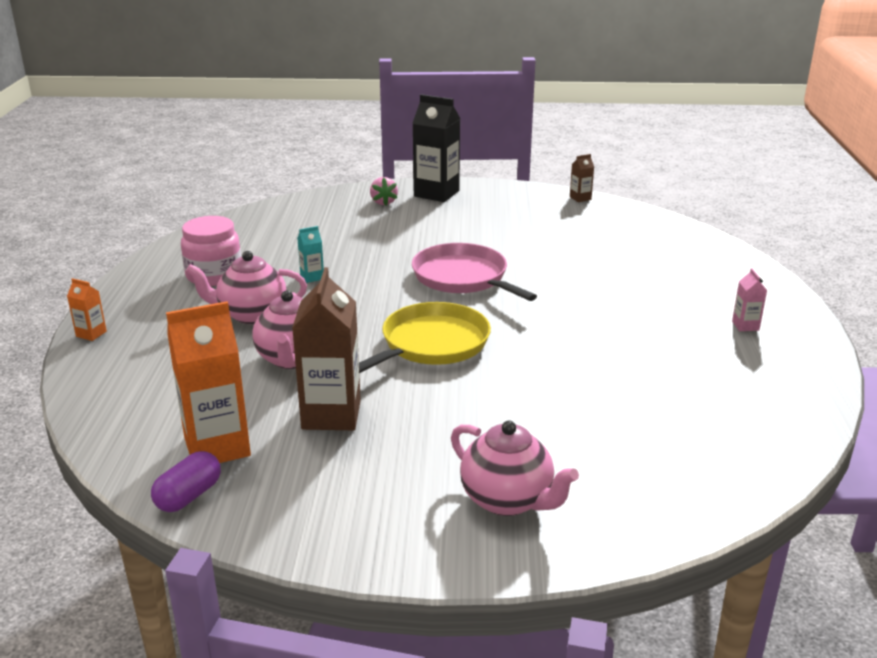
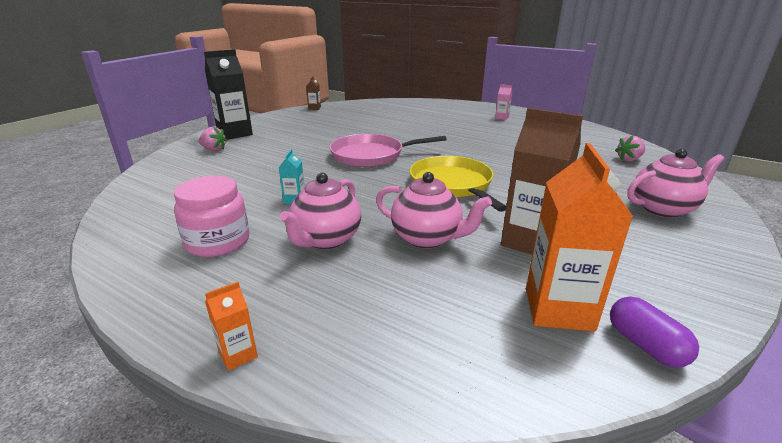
camera: 60 degrees left, 0 degrees up
(685, 462) = (629, 159): none -> pink strawberry

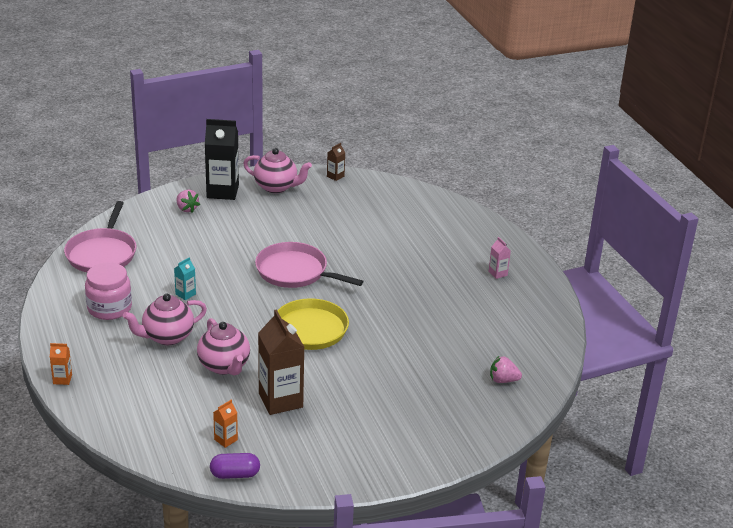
camera: 35 degrees right, 5 degrees up
(153, 201) = (102, 253): none -> pink pan
(558, 309) = (226, 439): orange carton -> orange carton, size x0.46
(645, 345) = (235, 474): purple capsule -> purple capsule turned 75 degrees clockwise
(663, 208) = (419, 429): pink teapot -> pink teapot (276, 187)

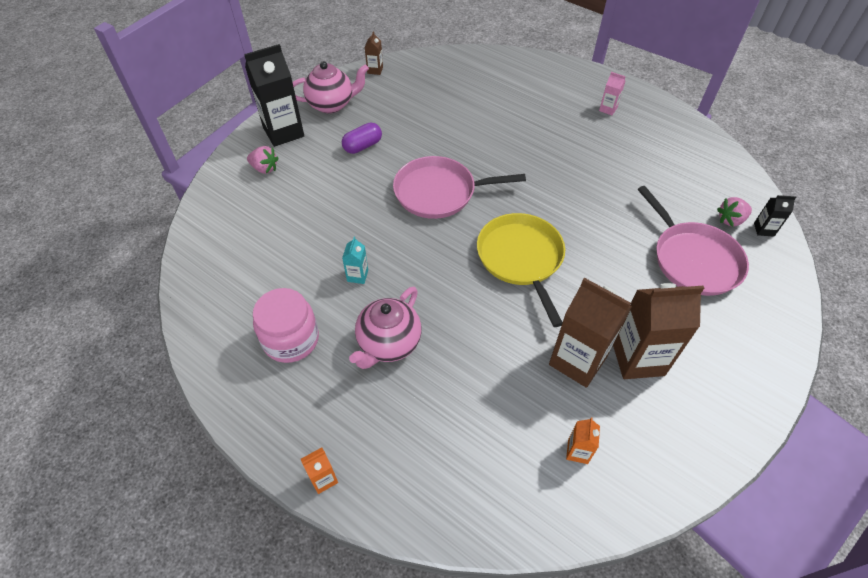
camera: 30 degrees left, 20 degrees up
(102, 253) = (220, 268): pink pan -> pink pan (693, 259)
(224, 366) = (482, 349): pink teapot -> none
(235, 474) = (633, 496): purple capsule -> purple capsule (362, 146)
(324, 418) = (638, 358): none -> brown carton
(523, 397) = (764, 229): none -> black carton

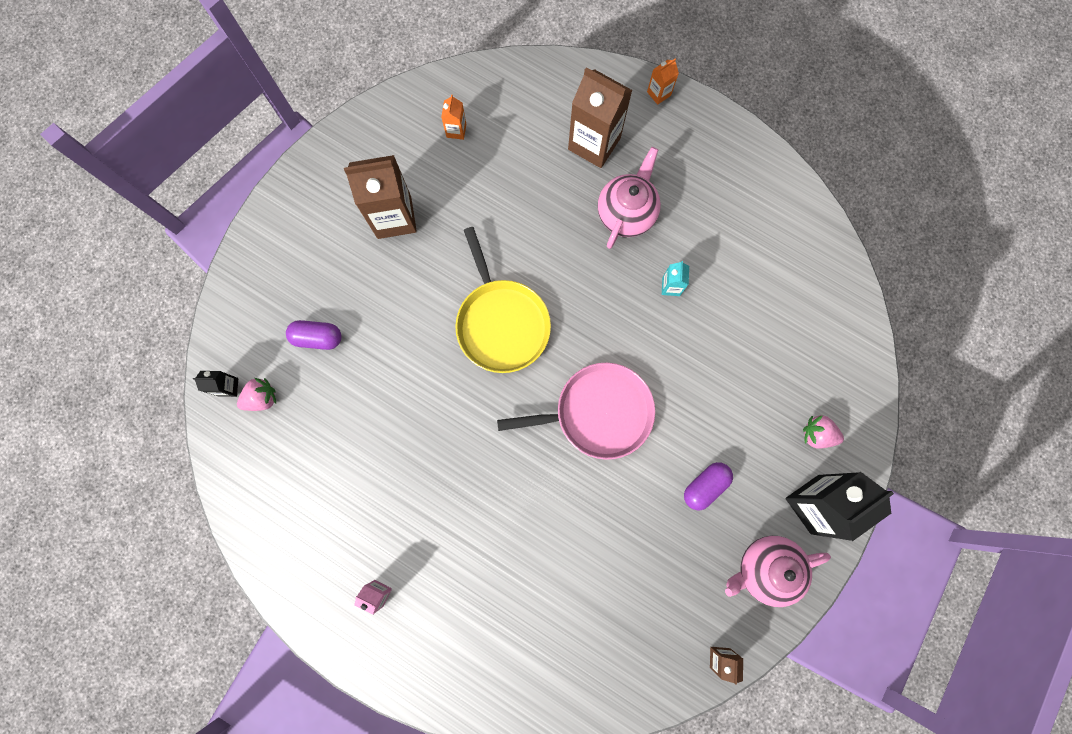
camera: 175 degrees right, 25 degrees up
(291, 339) = (719, 210): pink jar -> none
(577, 361) = (450, 210): brown carton -> brown carton (594, 144)
(693, 259) = (317, 338): pink pan -> purple capsule

